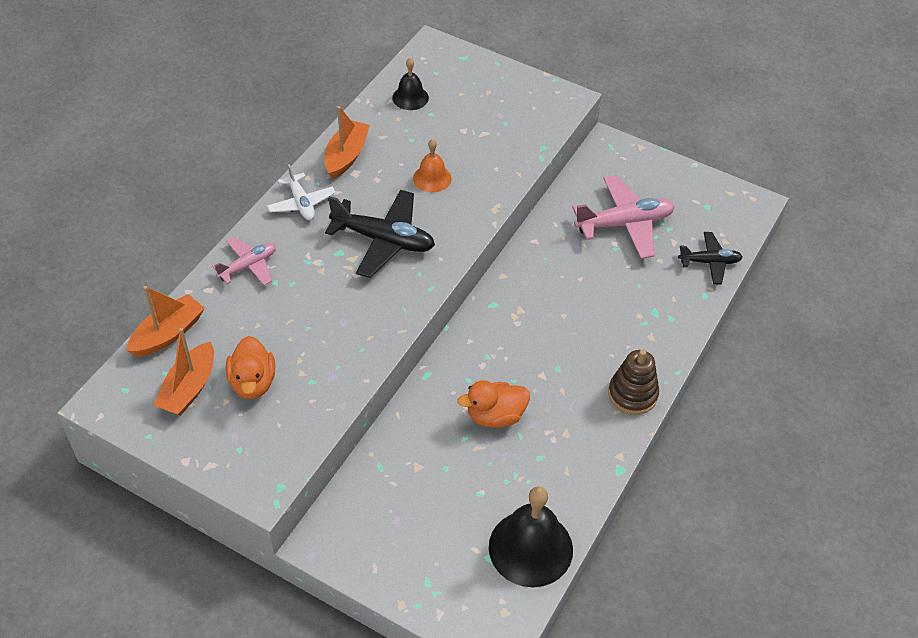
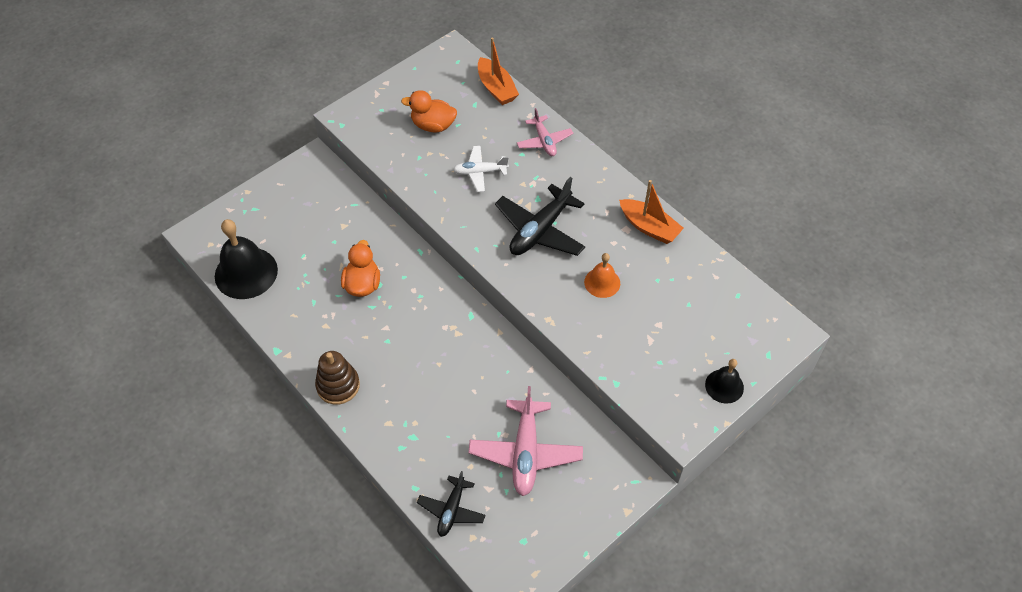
camera: 110 degrees right, 5 degrees up
(189, 388) = (443, 92): orange boat -> none
(301, 203) = (601, 185): white plane -> white plane (480, 172)
(410, 97) = (716, 293): black bell -> black bell (724, 386)

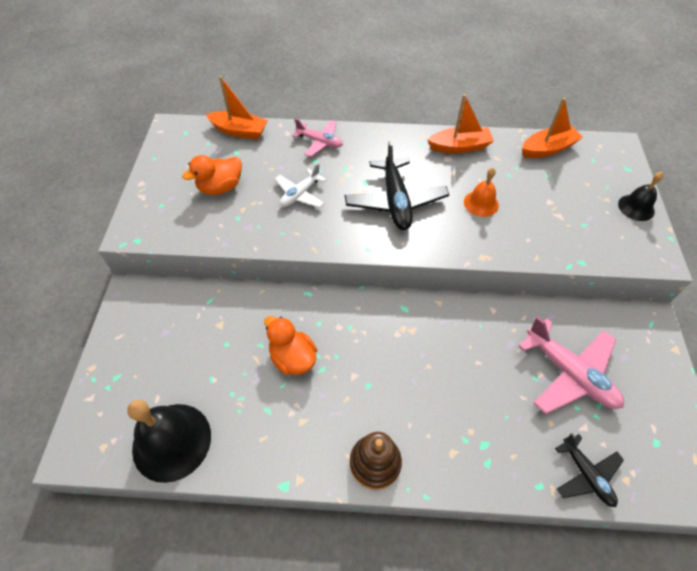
camera: 45 degrees left, 0 degrees up
(722, 285) = (548, 149): none -> orange boat

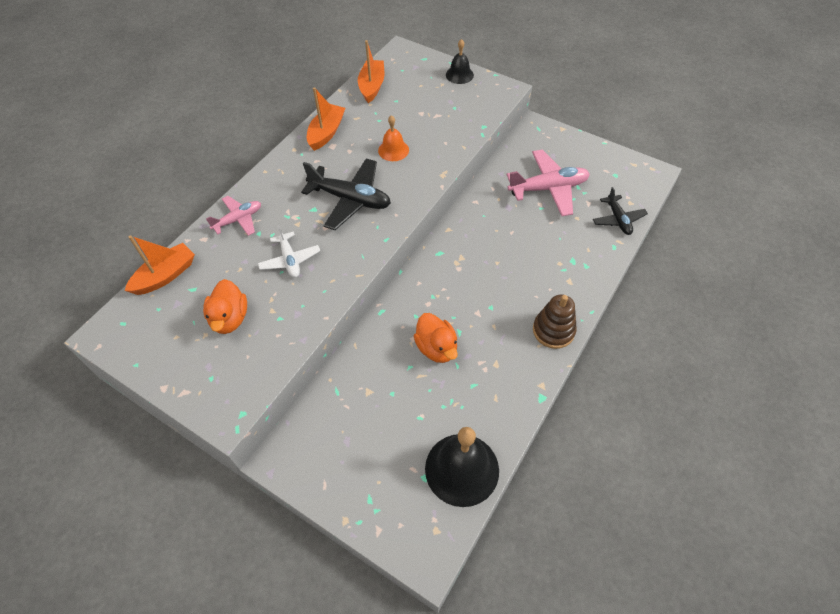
camera: 60 degrees left, 0 degrees up
(293, 358) = (436, 348): orange duck -> orange duck turned 105 degrees counterclockwise
(586, 474) = (618, 219): black plane -> black plane turned 75 degrees clockwise

